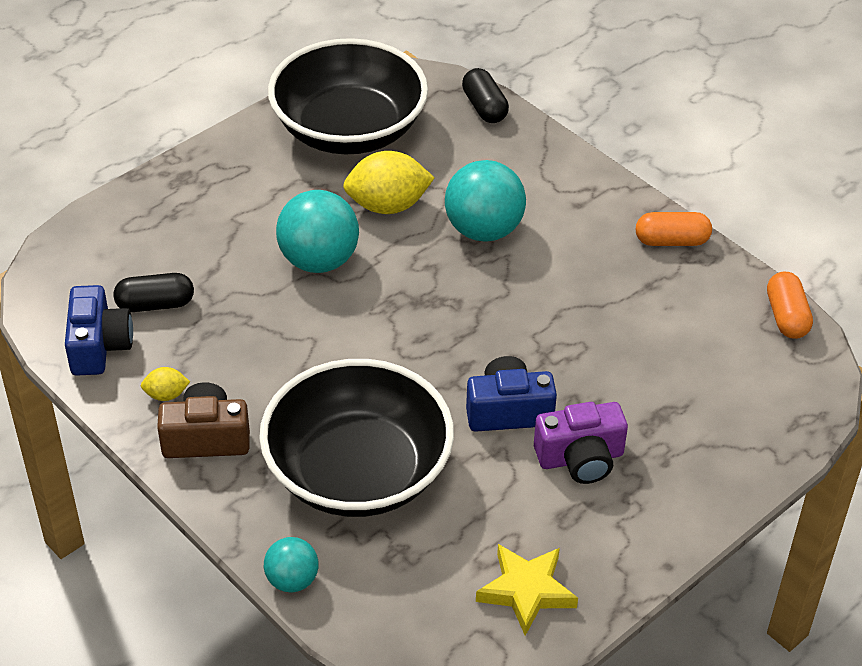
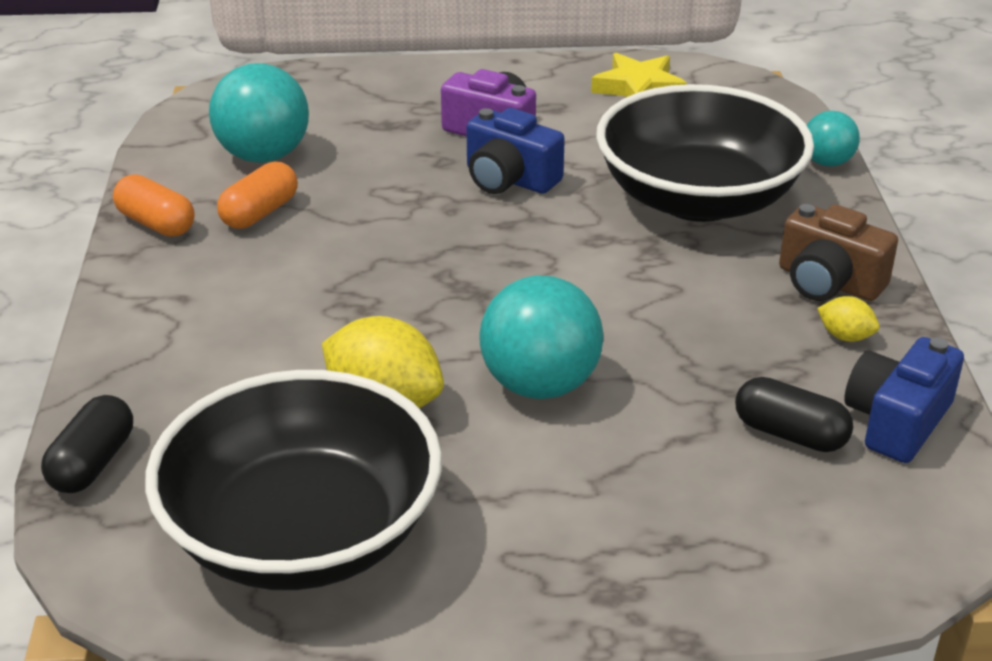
camera: 140 degrees left, 10 degrees down
(483, 230) = (316, 323): turquoise ball -> turquoise ball (263, 156)
(786, 316) = (173, 132): orange capsule -> orange capsule (259, 213)

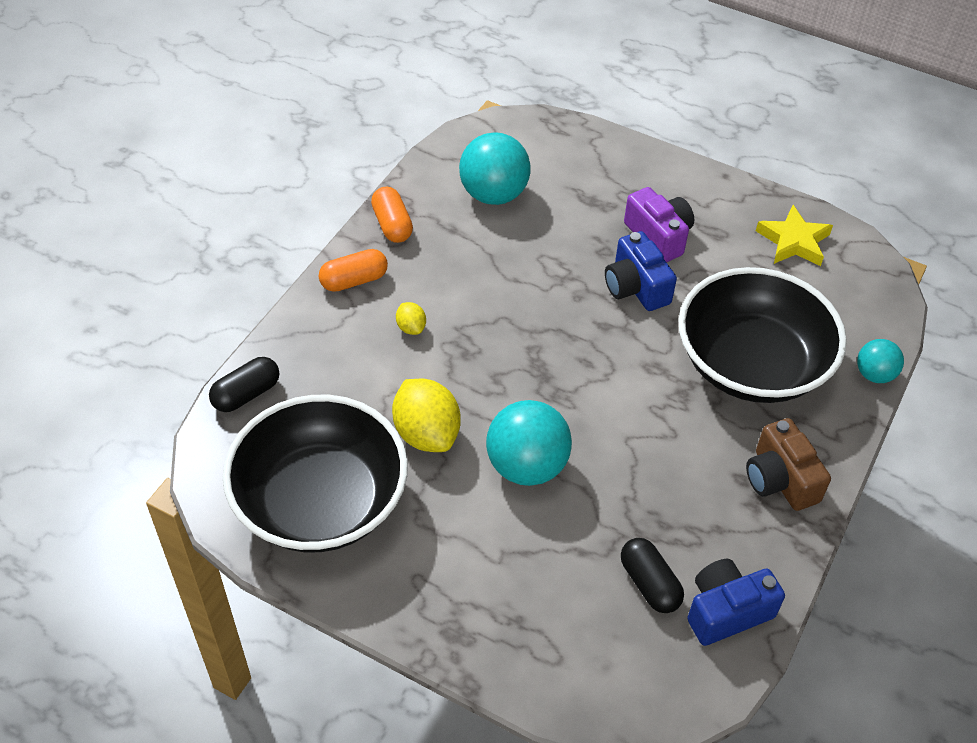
camera: 30 degrees right, 15 degrees up
(259, 213) = (458, 244): orange capsule -> orange capsule (354, 280)
(845, 336) = (752, 529): yellow lemon -> yellow lemon (411, 327)

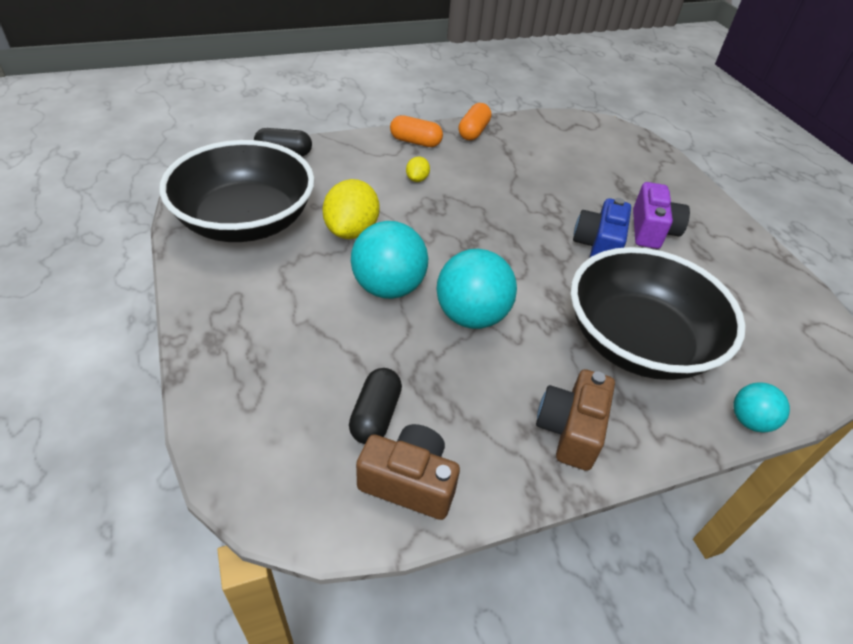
camera: 40 degrees right, 5 degrees down
(493, 194) = (557, 151): turquoise ball -> turquoise ball (471, 316)
(726, 611) = (409, 482): blue camera -> brown camera
(794, 241) = (768, 294): yellow star -> none

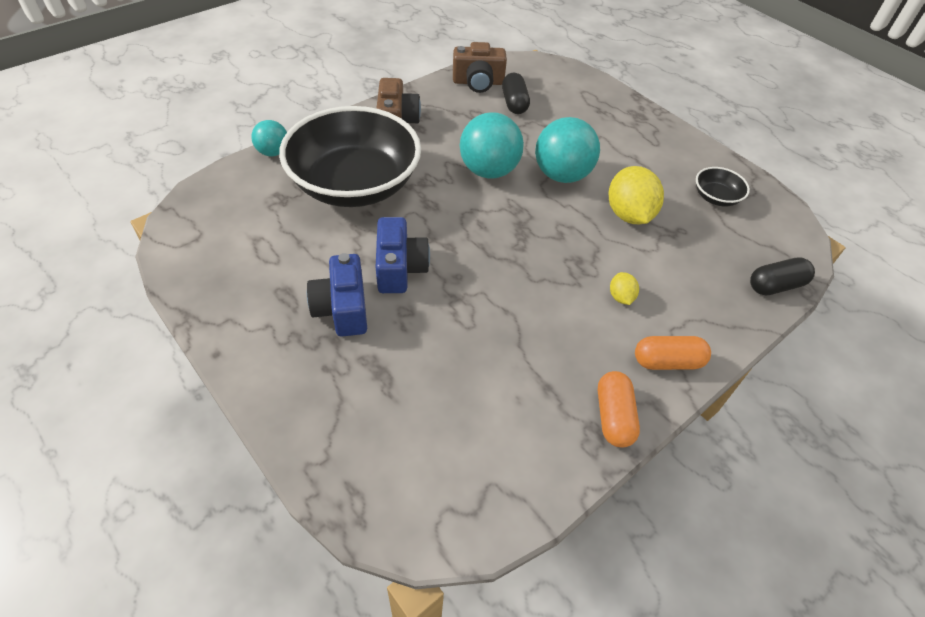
camera: 160 degrees right, 5 degrees up
(245, 221) = (715, 197): black bowl -> black bowl, size x0.40
(652, 230) = (342, 308): purple camera -> blue camera

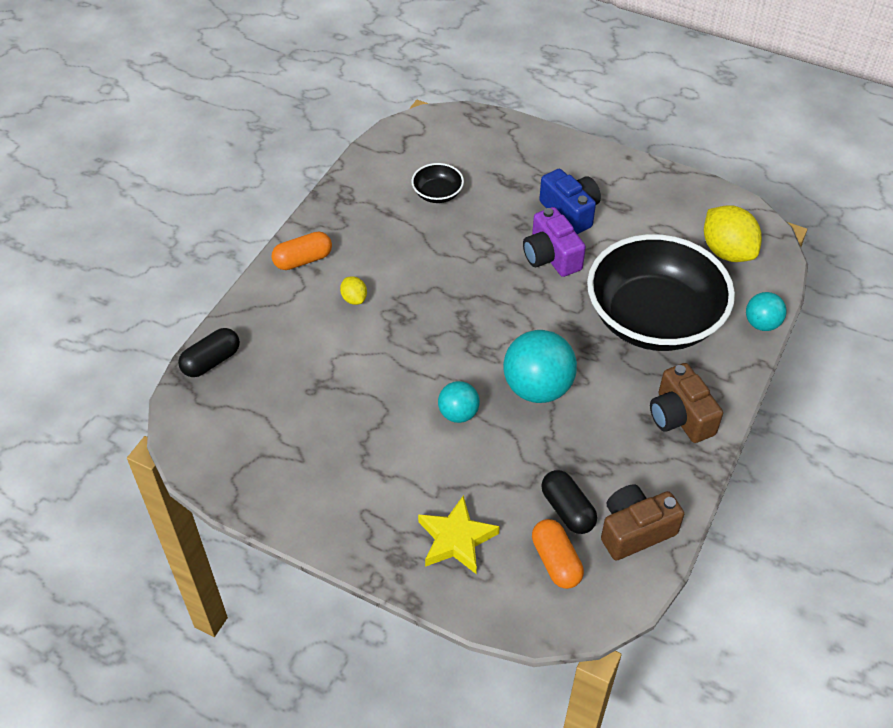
camera: 160 degrees right, 0 degrees up
(400, 268) = (551, 256): blue camera -> purple camera
(561, 175) = (458, 414): turquoise ball -> turquoise ball, size x0.56
(596, 112) = (456, 539): none -> yellow star
(613, 417) = (335, 210): orange capsule -> orange capsule (556, 561)
(628, 214) = (370, 389): yellow lemon -> yellow lemon (727, 251)
(715, 197) = (279, 450): black bowl -> black bowl (437, 194)

